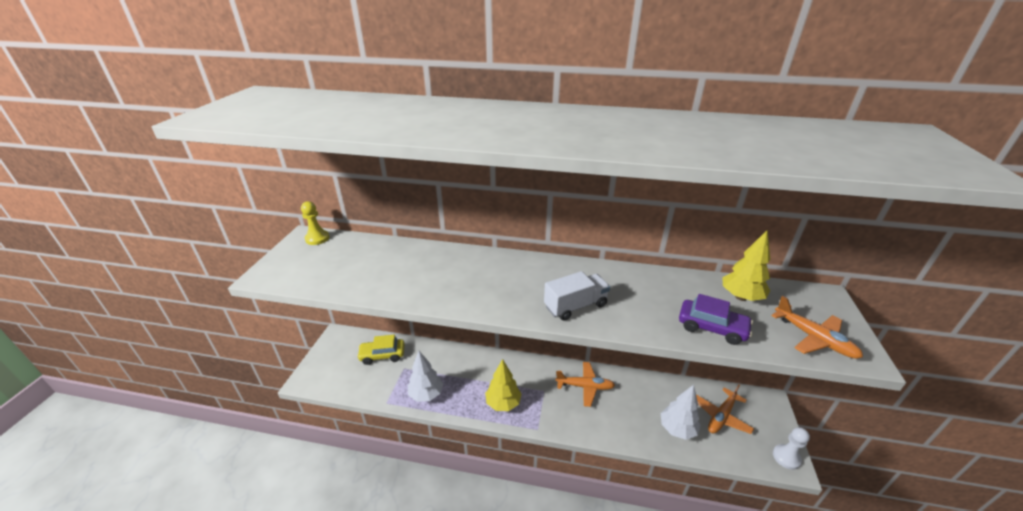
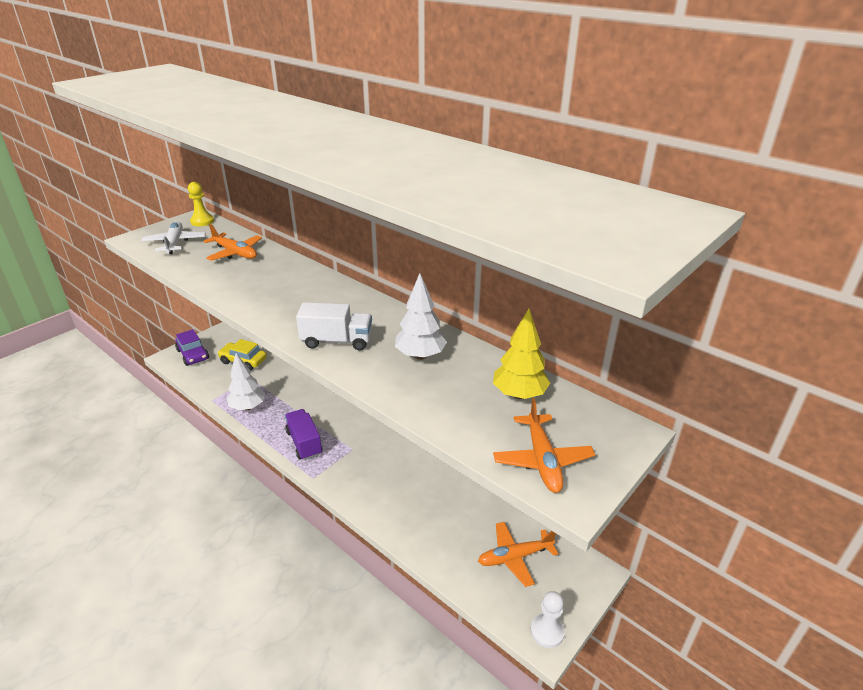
camera: 30 degrees right, 0 degrees up
(315, 267) = (175, 243): none -> white plane
(503, 403) = (304, 443): yellow tree -> purple truck
(585, 386) = (396, 463): orange plane -> orange plane (235, 253)
(677, 429) = (450, 544): white tree -> white tree (420, 355)
(711, 327) = (442, 407): purple car -> purple car (193, 354)

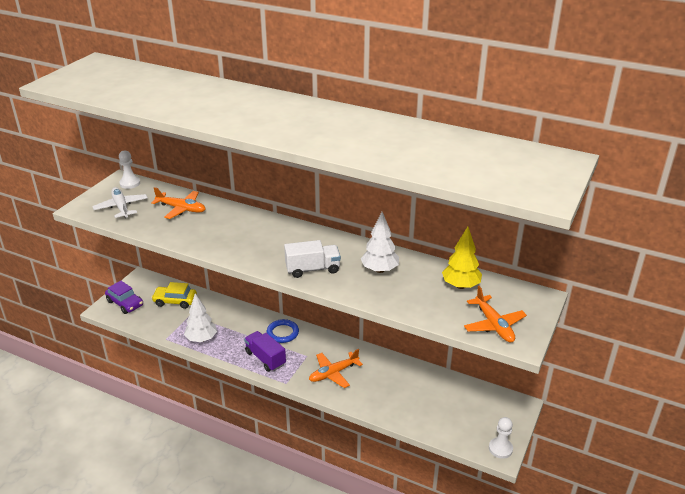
camera: 15 degrees left, 0 degrees up
(202, 221) = (130, 183): yellow pawn -> white pawn
(338, 417) = (282, 333): none -> blue ring
(514, 557) = (461, 407): orange plane -> orange plane (333, 373)

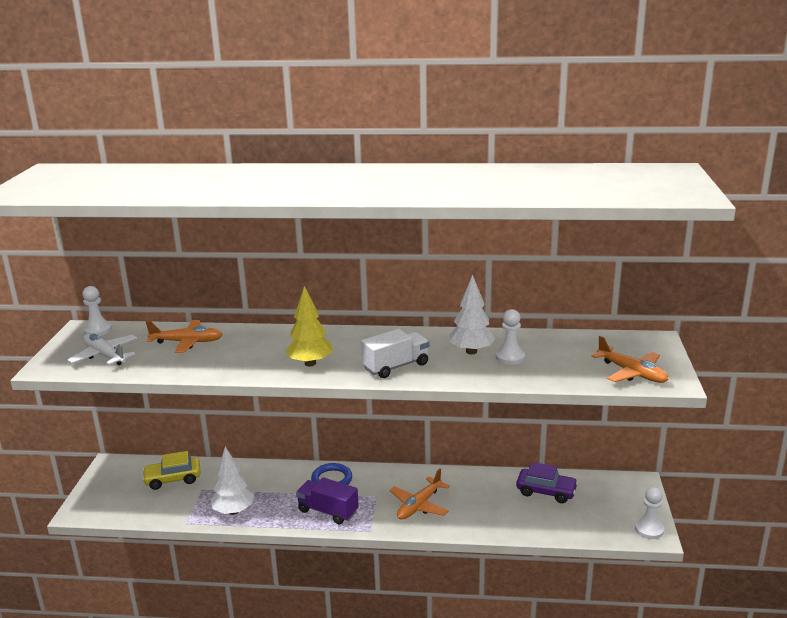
camera: 20 degrees left, 10 degrees down
(125, 303) = (105, 497): purple car -> purple car (546, 491)
(406, 283) = (510, 357): none -> white pawn
(460, 285) = (568, 347): yellow tree -> yellow tree (310, 363)

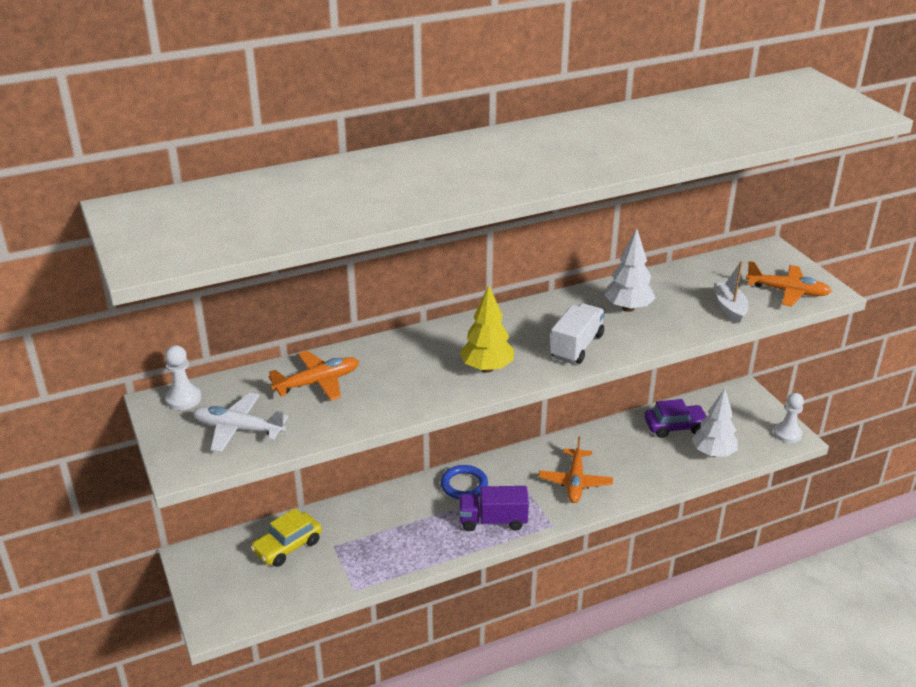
camera: 30 degrees left, 10 degrees up
(233, 511) = (394, 557): white tree -> white tree (713, 453)
(510, 357) = (670, 305): white pawn -> none
(561, 372) = (729, 308): none -> white boat

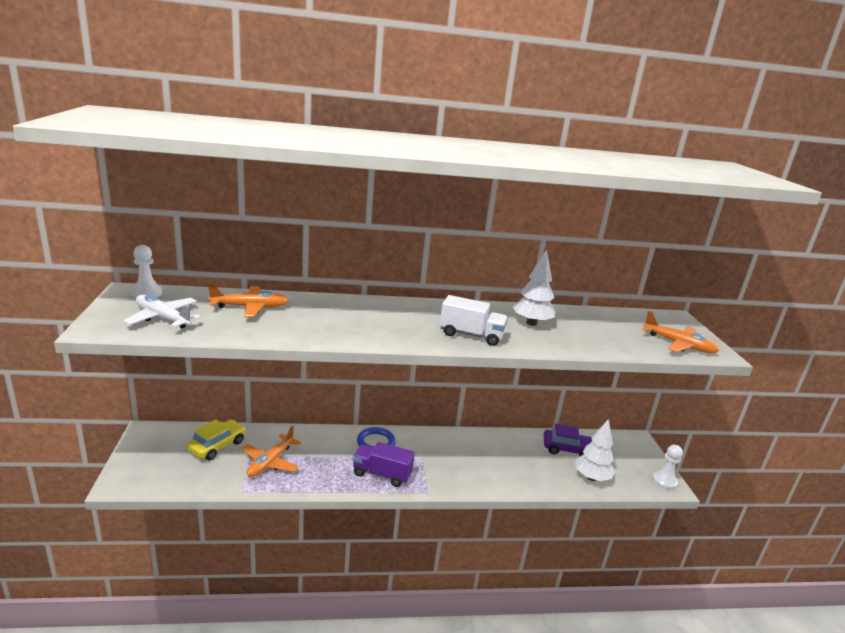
camera: 15 degrees right, 10 degrees down
(287, 546) = (217, 446): yellow car -> yellow car turned 150 degrees clockwise
(487, 368) = (387, 330): yellow tree -> none
(575, 482) = (464, 466): orange plane -> orange plane (270, 462)
(576, 346) = (471, 335): white truck -> white truck turned 60 degrees clockwise
(729, 308) = (620, 342): white boat -> none

